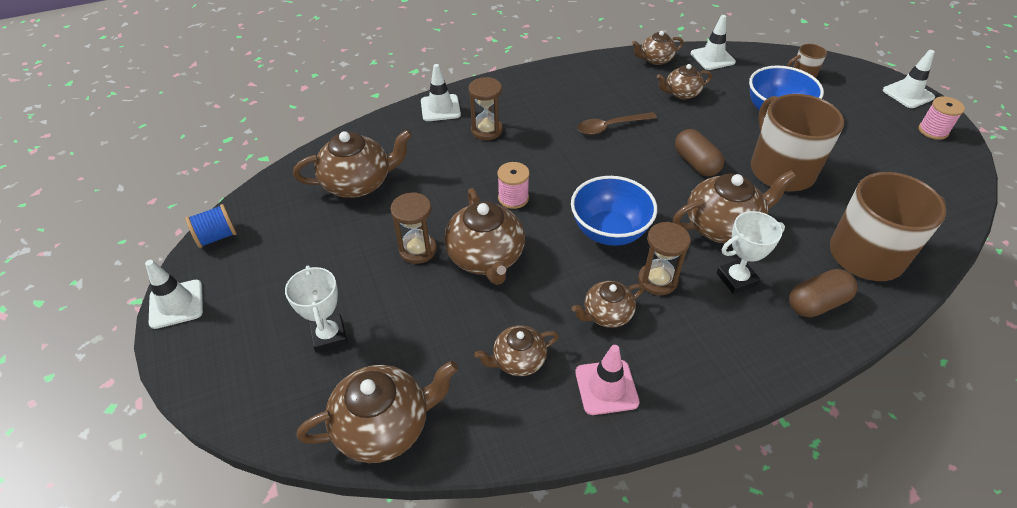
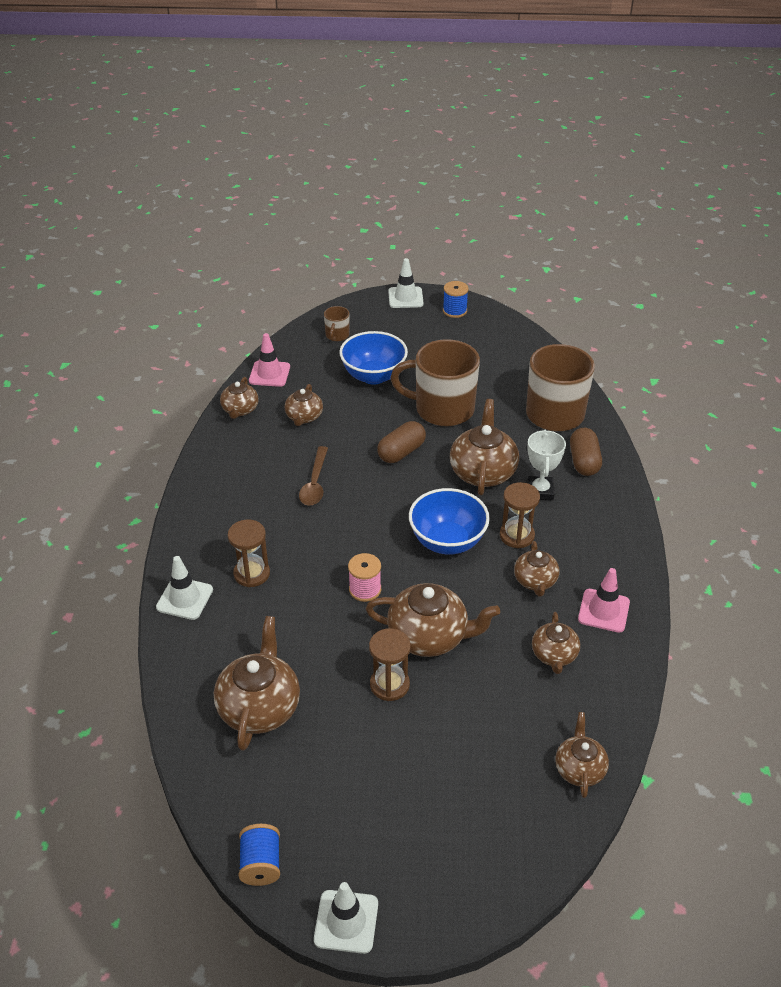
camera: 65 degrees left, 5 degrees down
(329, 336) = (461, 786): white trophy -> none
(384, 426) = (579, 769): brown teapot -> brown teapot, size x0.59
(696, 163) = (401, 452): brown capsule -> brown capsule turned 45 degrees counterclockwise
(712, 58) = (269, 374): white traffic cone -> pink traffic cone
(933, 131) = (454, 311): pink spool -> blue spool

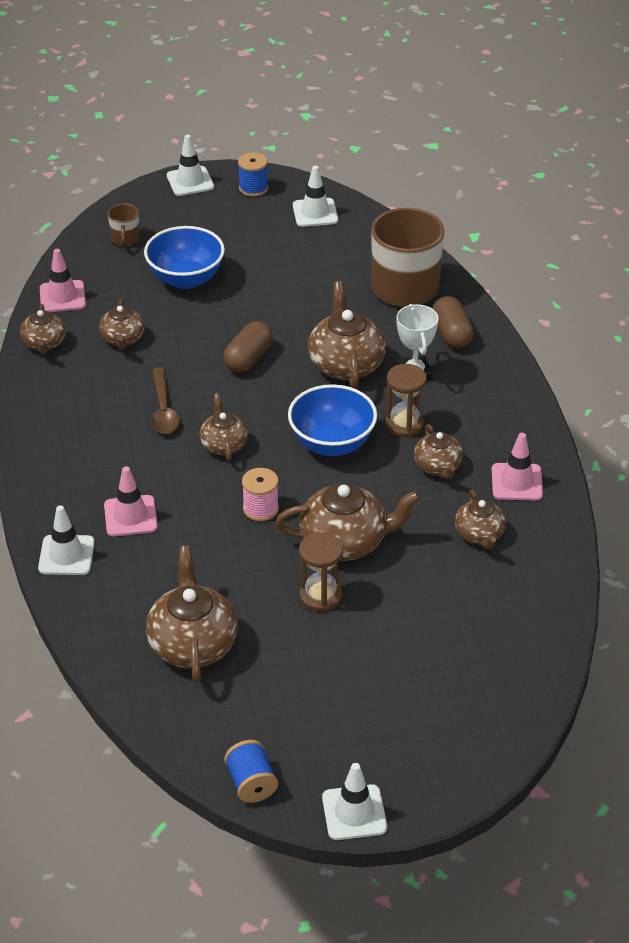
camera: 15 degrees left, 0 degrees up
(251, 573) = (130, 516): brown hourglass -> pink traffic cone
(442, 409) = (278, 303): brown mug -> none
(499, 338) = (315, 213): none -> white traffic cone
(579, 769) = (536, 634): brown teapot -> brown teapot (224, 445)

